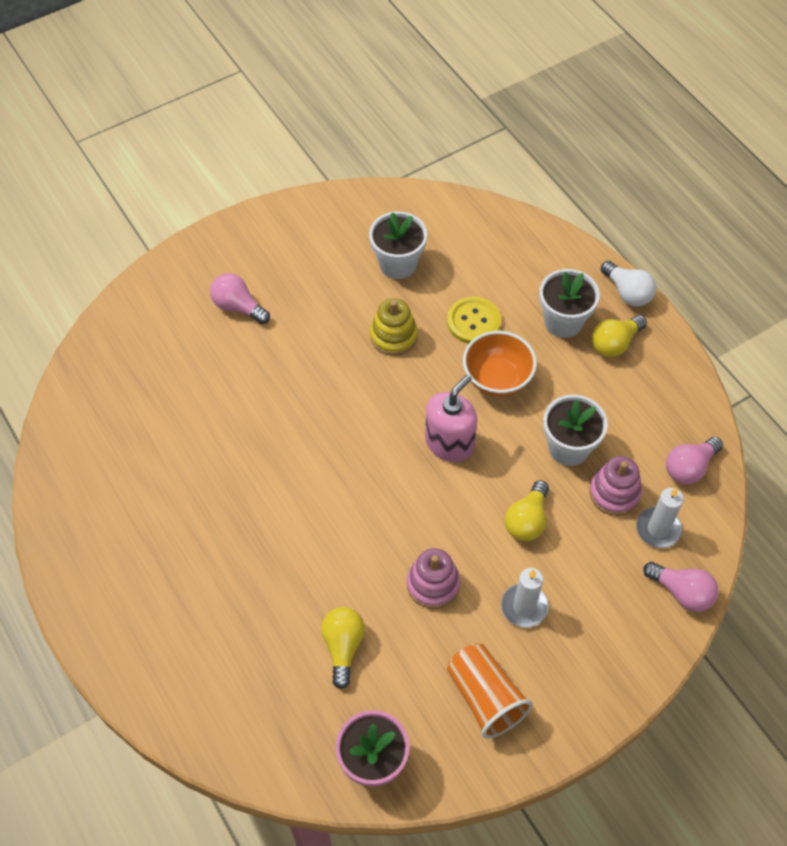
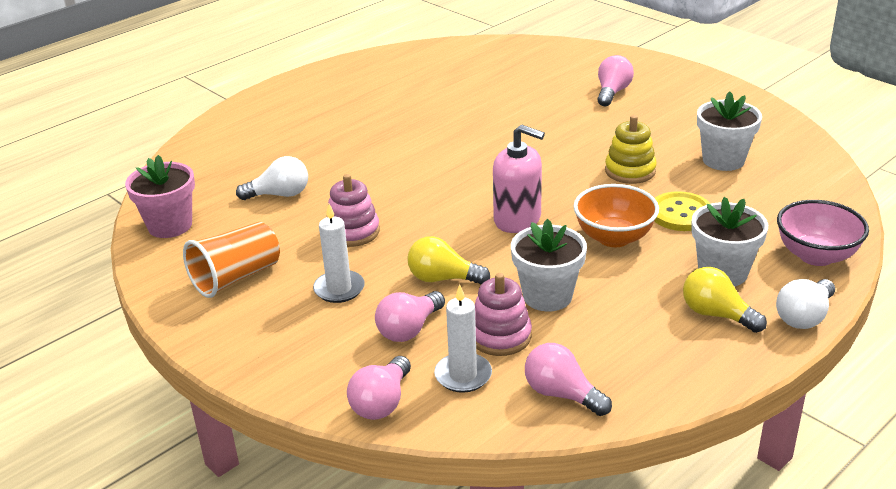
camera: 80 degrees right, 25 degrees down
(343, 647) = (279, 195): yellow light bulb -> white light bulb
(555, 256) = (816, 256): none -> pink bowl
(593, 558) = (409, 329): none -> pink light bulb

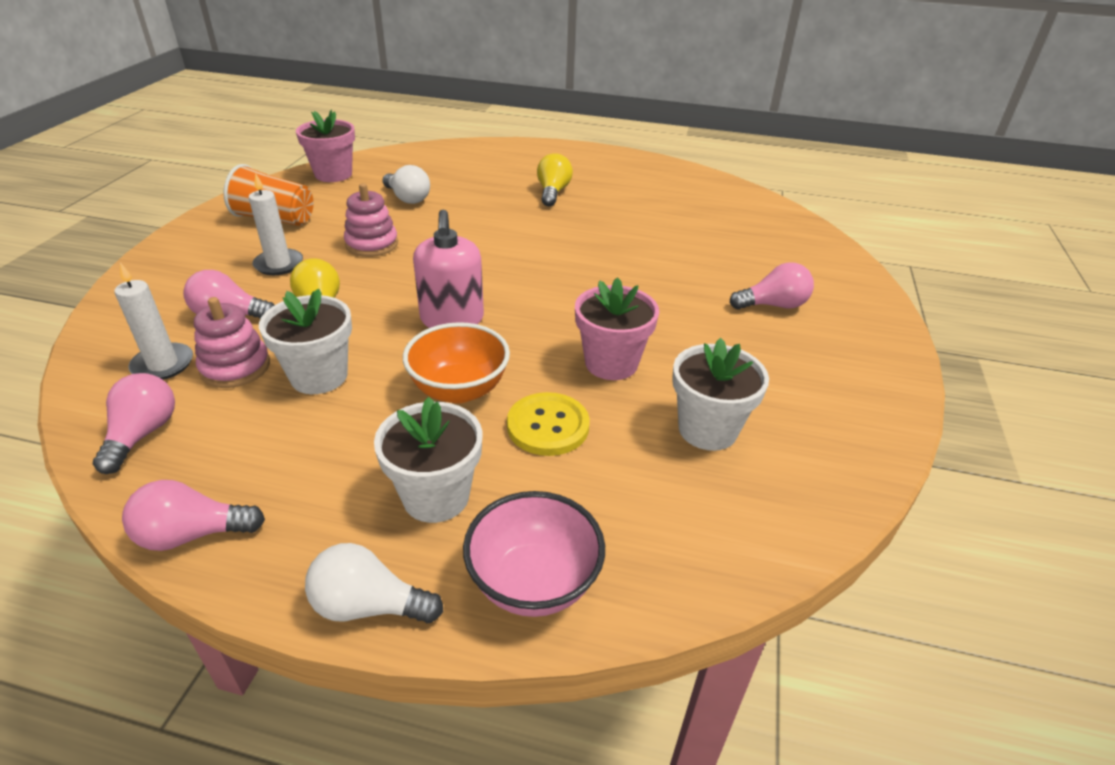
camera: 55 degrees right, 5 degrees up
(381, 403) = (112, 334): pink light bulb -> pink light bulb (192, 534)
(630, 171) = (611, 363): yellow stacking toy -> pink flower pot
(716, 314) = (337, 515): yellow light bulb -> yellow light bulb (553, 192)

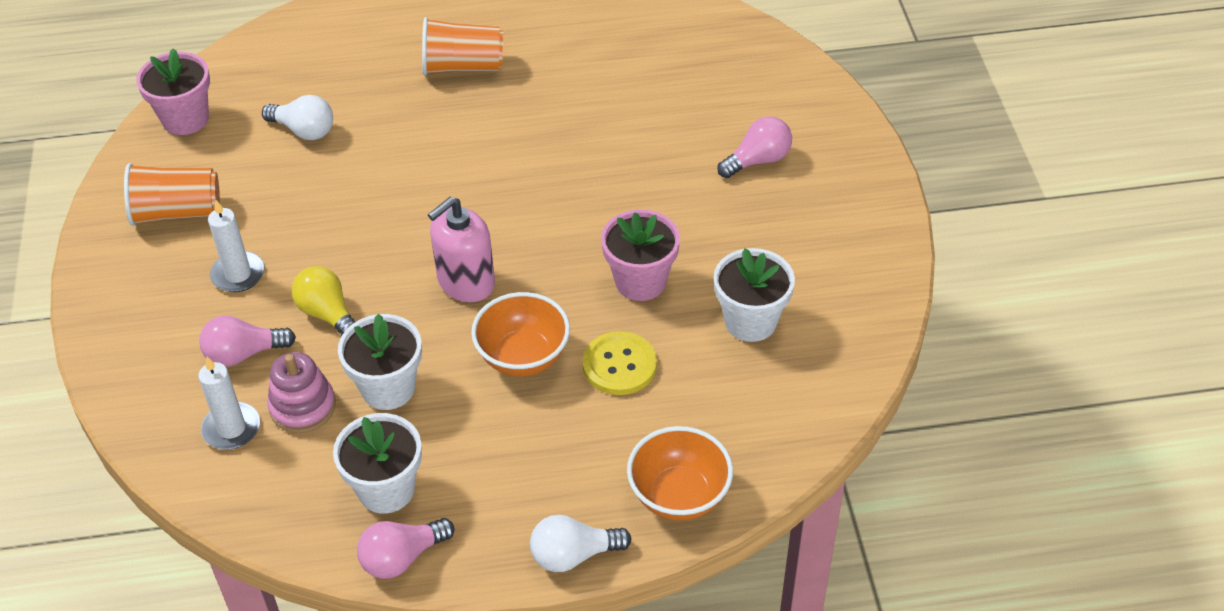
camera: 20 degrees left, 10 degrees up
(142, 434) = (281, 498): pink light bulb -> none
(372, 244) = (315, 213): pink stacking toy -> none
(436, 496) = (567, 459): white flower pot -> white flower pot (386, 489)
(452, 319) = (466, 282): pink soap dispenser -> pink soap dispenser turned 75 degrees clockwise
(534, 582) = (679, 495): pink bowl -> orange bowl
(553, 192) = (463, 67): yellow light bulb -> orange cup

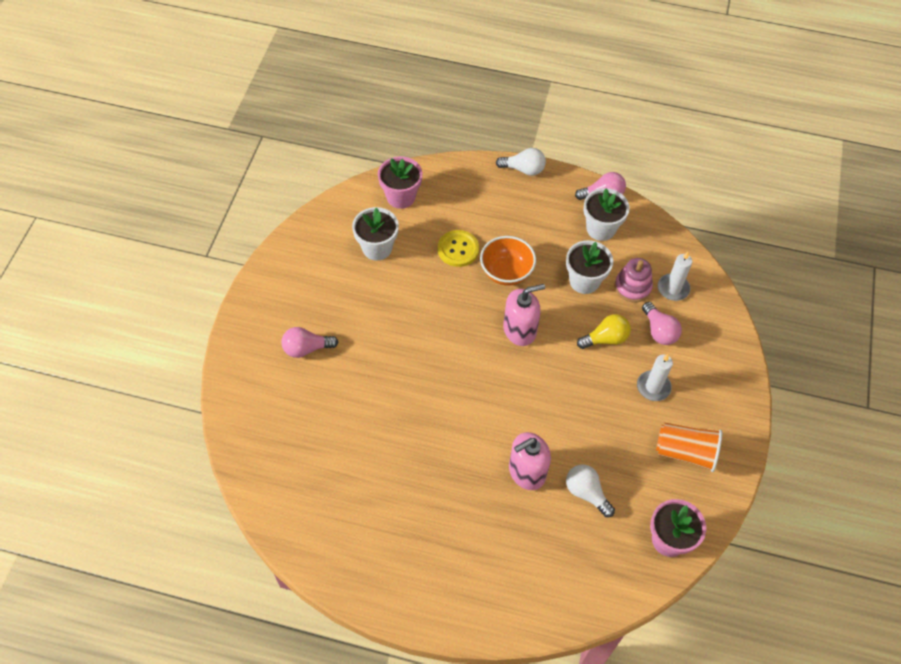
camera: 160 degrees left, 10 degrees up
(244, 354) = (659, 331): pink light bulb -> pink light bulb turned 60 degrees clockwise
(328, 314) = (605, 339): yellow light bulb -> yellow light bulb turned 90 degrees counterclockwise
(389, 127) = (526, 472): none -> pink soap dispenser
(463, 67) = (456, 510): orange cup -> none
(640, 281) = (422, 293): pink flower pot -> pink flower pot (401, 197)
(679, 495) = (463, 177): orange bowl -> none

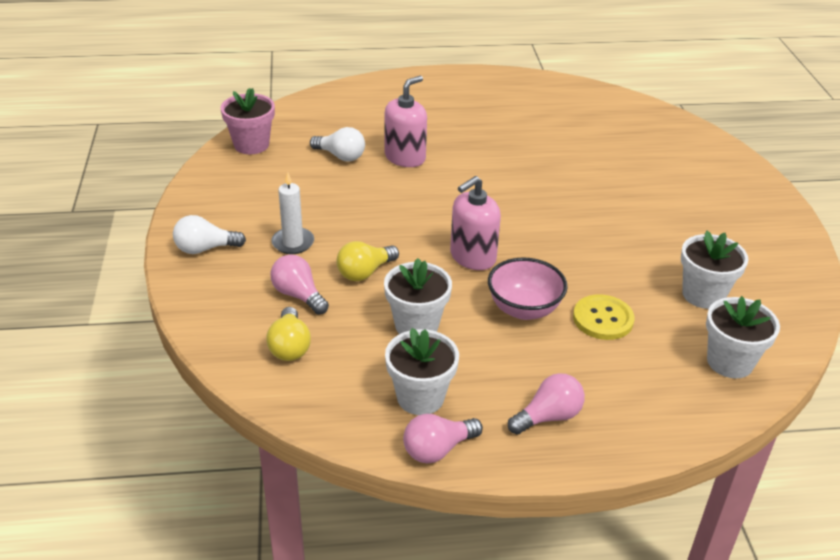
camera: 160 degrees right, 20 degrees down
(306, 348) = (688, 192): pink light bulb -> pink light bulb (548, 417)
(401, 197) = (729, 362): pink flower pot -> white flower pot
(506, 272) = (524, 309): orange bowl -> pink bowl
(523, 169) = (585, 455): white light bulb -> white light bulb (205, 249)
(632, 287) = (347, 334): pink stacking toy -> none
(673, 288) = (290, 346): white candle -> yellow light bulb
(685, 452) = (245, 201): orange cup -> none

